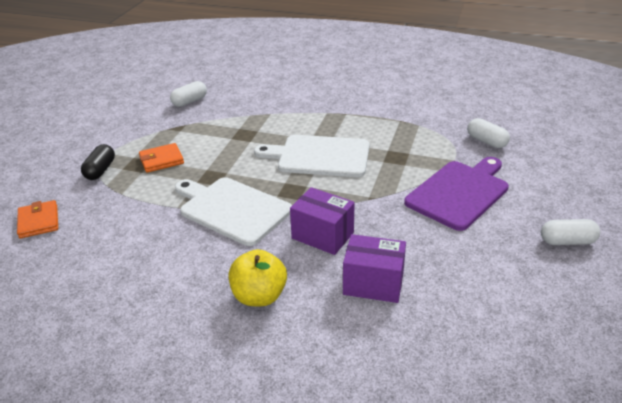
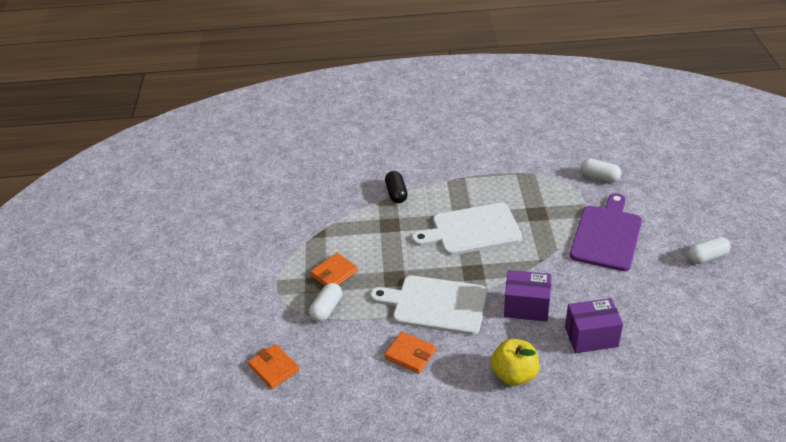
camera: 20 degrees left, 5 degrees up
(100, 170) = (285, 300): black capsule -> black capsule (396, 193)
(170, 246) = (410, 354): none -> orange wallet
(189, 101) = (308, 200): white capsule -> white capsule (326, 309)

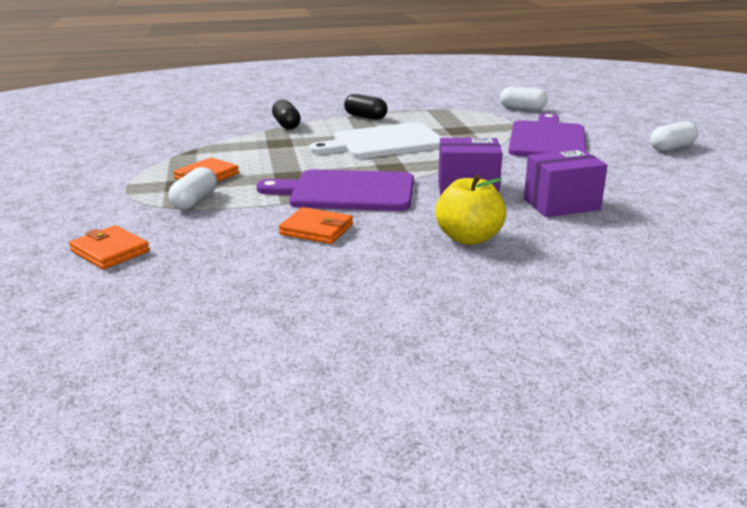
camera: 10 degrees left, 15 degrees down
(435, 304) = (346, 191): white cutting board -> purple cutting board
(462, 184) = (365, 117): none -> black capsule

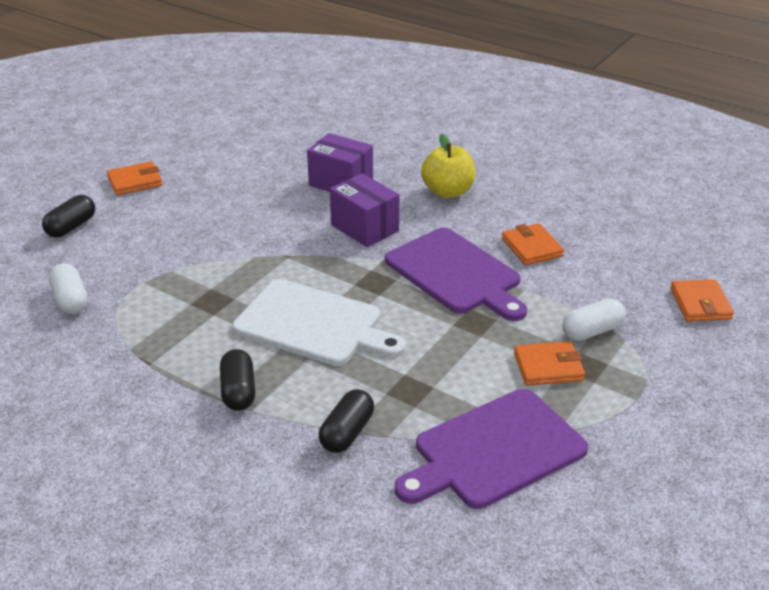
camera: 135 degrees left, 10 degrees up
(547, 139) = (182, 242): purple cutting board -> purple cutting board (494, 451)
(618, 122) = (71, 227): none -> black capsule
(671, 147) = (135, 181): white capsule -> orange wallet

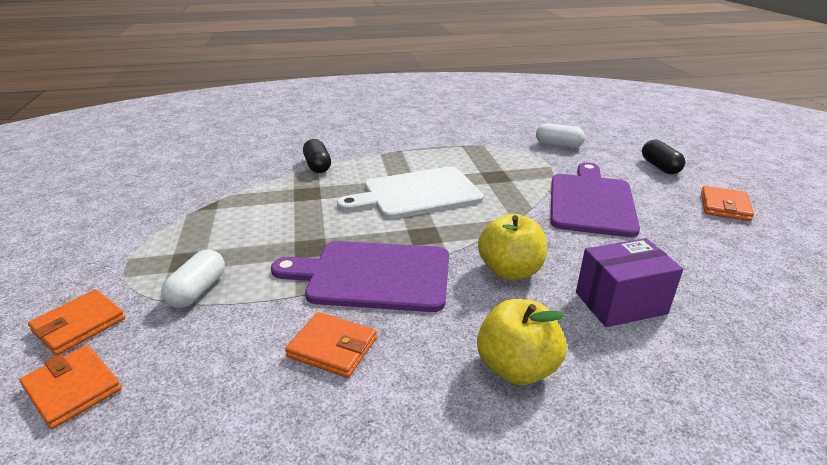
camera: 135 degrees right, 5 degrees down
(238, 391) = (399, 155): black capsule -> none
(364, 228) = (510, 271): purple box -> yellow apple
(494, 451) = (222, 192): purple cutting board -> purple cutting board (591, 202)
(548, 367) = (220, 246): orange wallet -> orange wallet (79, 325)

